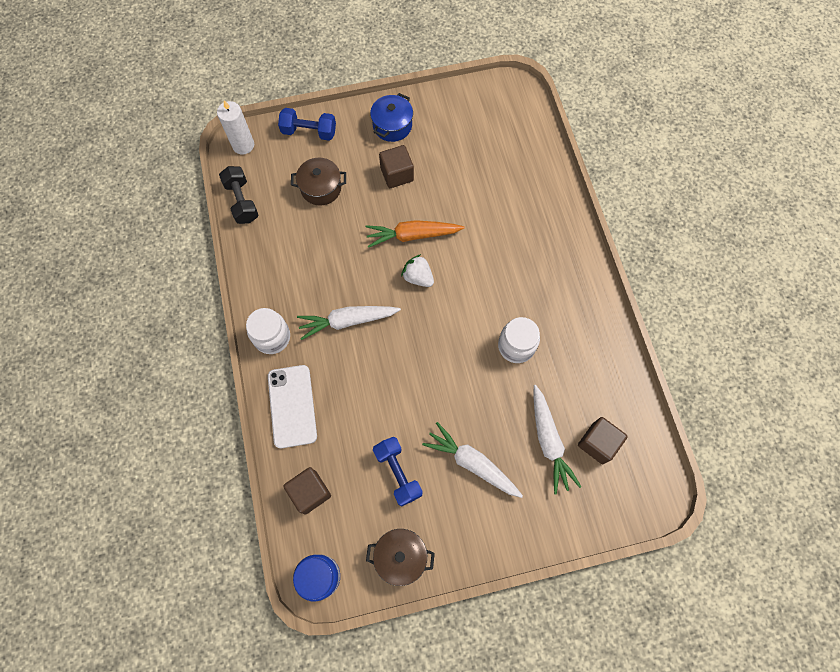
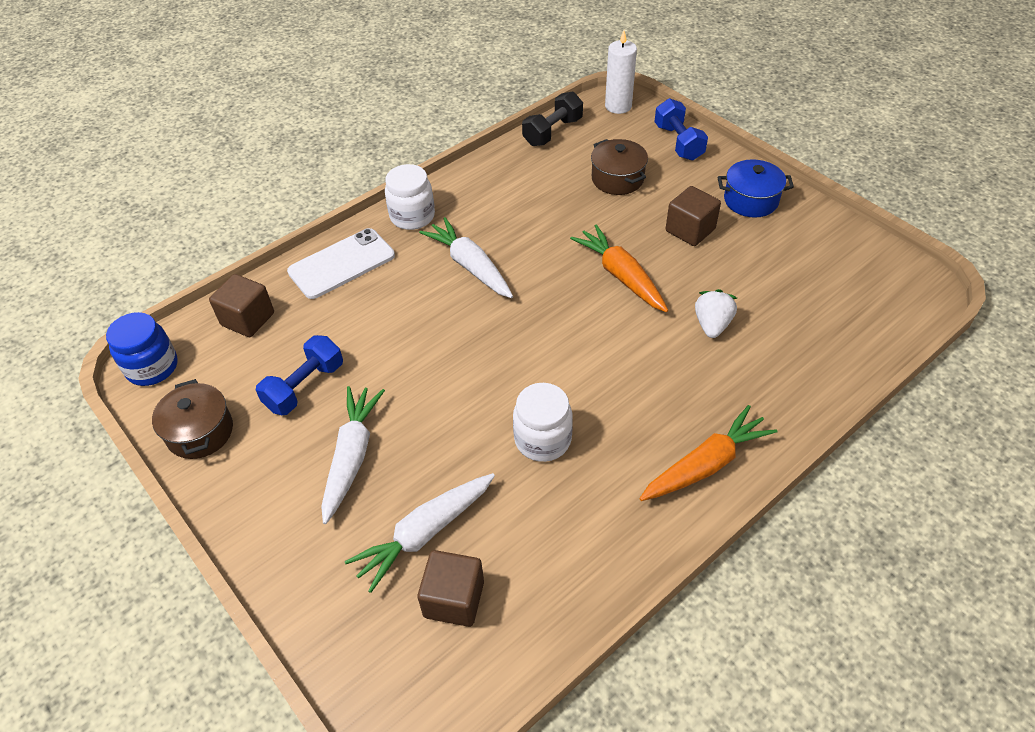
camera: 65 degrees right, 20 degrees down
(418, 277) = (569, 303): white strawberry -> white strawberry (712, 325)
(575, 270) = (706, 464): none -> orange carrot

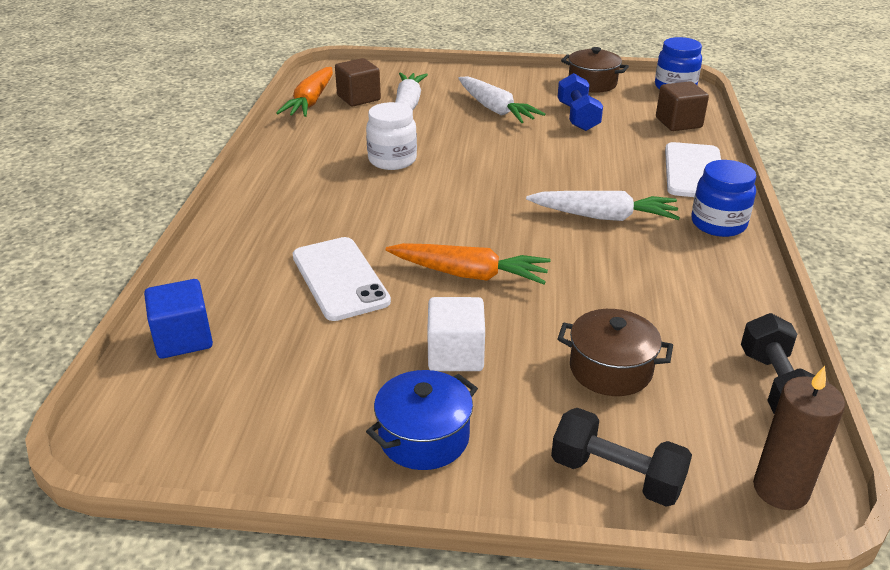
camera: 135 degrees right, 15 degrees down
(412, 216) = (718, 224): white jar -> blue jar
(618, 106) = (780, 489): white candle -> brown candle
(678, 142) = (616, 475): blue dumbbell -> black dumbbell
(690, 230) = (455, 355): brown cube -> white cube
(706, 464) = (263, 196): orange carrot -> orange carrot (310, 102)
(712, 325) = (340, 278): white strawberry -> white phone
(856, 336) = (183, 339): none -> blue cube

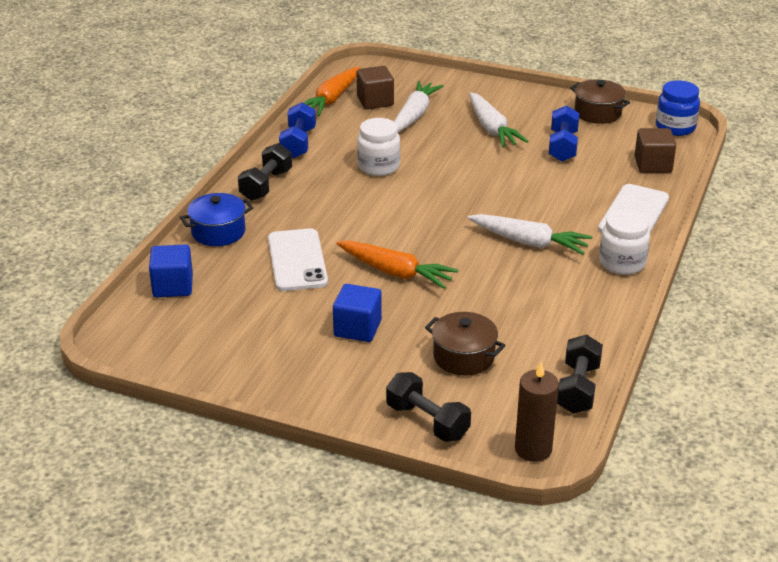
camera: 15 degrees right, 0 degrees up
(268, 196) = (266, 185): none -> black dumbbell
(290, 148) = (298, 143): none -> blue dumbbell
(424, 437) = (311, 377): blue pot -> blue pot (218, 232)
(455, 355) = (357, 328): white cube -> blue cube
(718, 224) = (622, 263): blue jar -> white jar

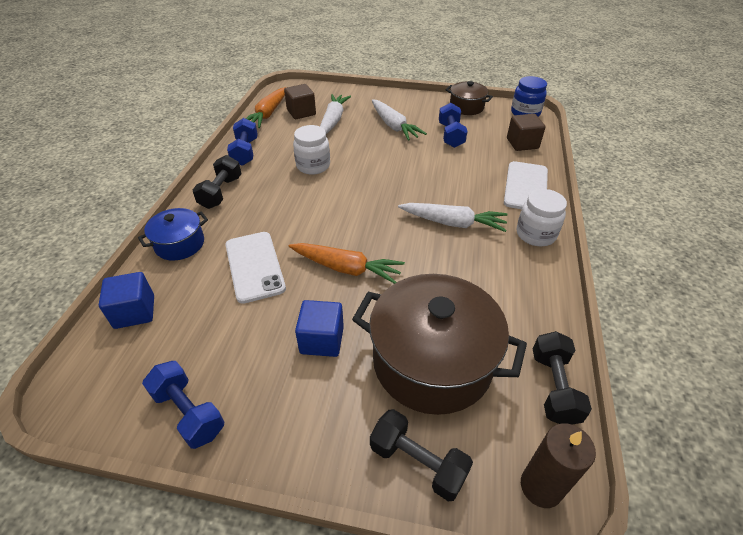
camera: 10 degrees left, 10 degrees up
(225, 366) = (189, 412): none -> blue dumbbell
(463, 357) = (432, 361): brown pot -> brown pot, size x1.95

